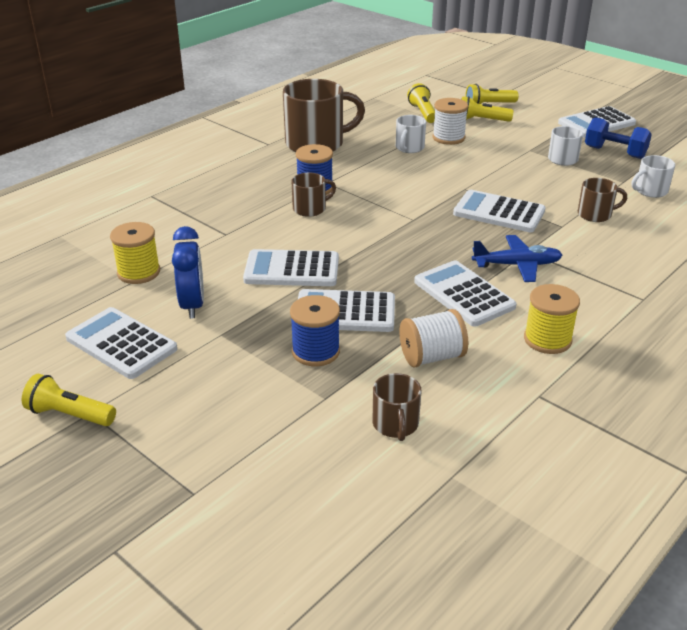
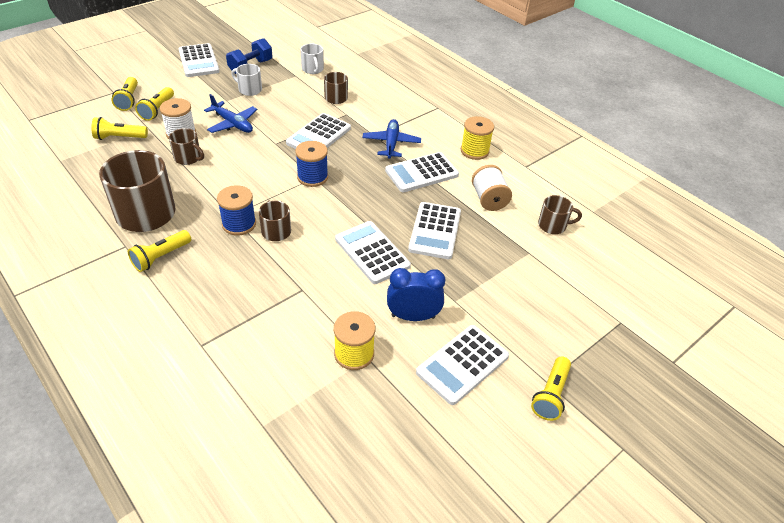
camera: 85 degrees left, 10 degrees up
(257, 160) = (160, 257): none -> yellow flashlight
(292, 269) = (372, 252): white calculator -> white calculator turned 135 degrees clockwise
(315, 351) = (480, 251): blue spool -> blue spool (312, 177)
(409, 148) = (188, 158): white mug -> brown mug
(485, 160) = (232, 124): none -> blue plane

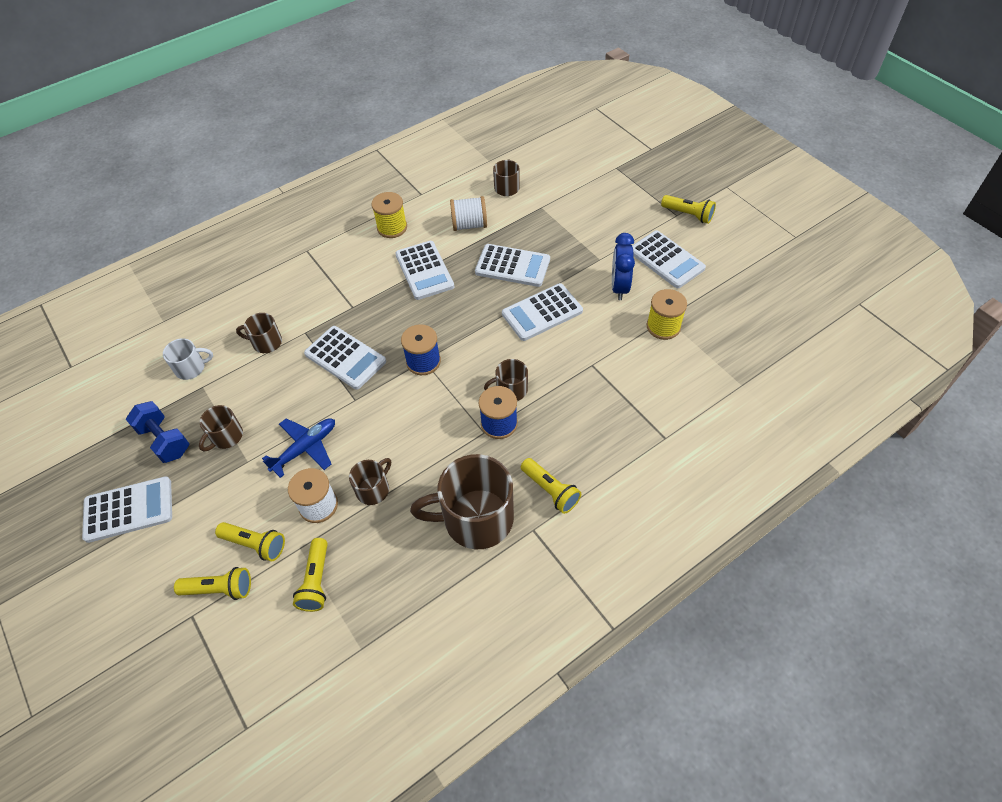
camera: 80 degrees left, 10 degrees up
(249, 90) = (226, 437): white mug -> brown mug
(391, 143) = (370, 293): blue plane -> none

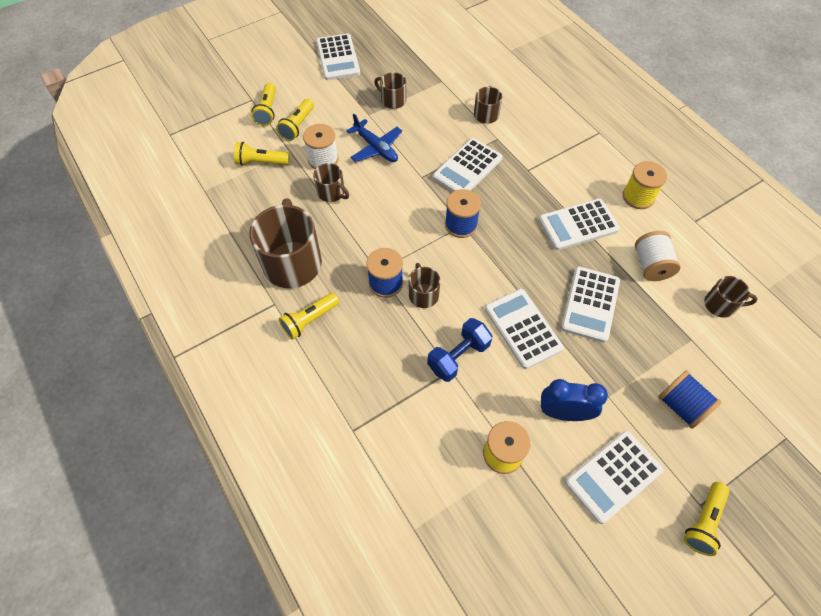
camera: 90 degrees right, 5 degrees up
(164, 440) = (393, 67): blue dumbbell -> blue dumbbell (458, 356)
(191, 368) = (461, 72): white mug -> none
(600, 218) = (681, 406): none -> blue spool

